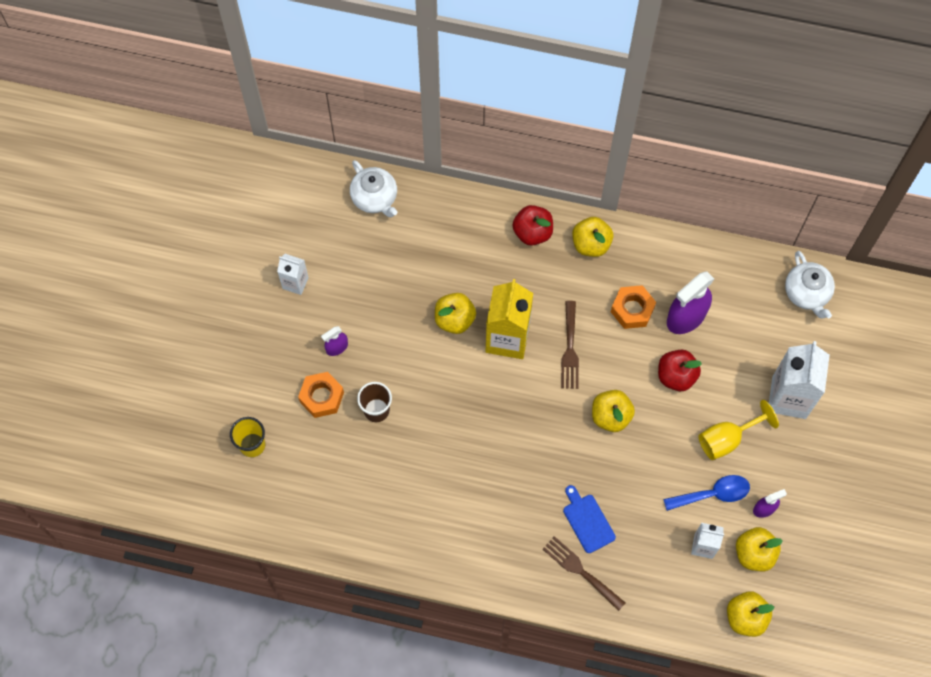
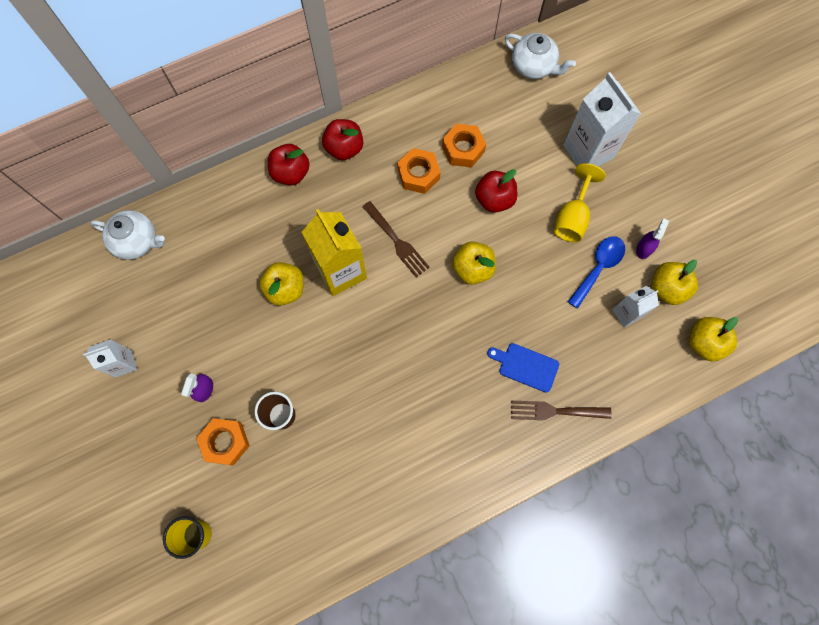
camera: 40 degrees left, 5 degrees up
(591, 244) = (344, 148): yellow apple -> red apple
(686, 317) = (463, 149): purple spray bottle -> orange nut

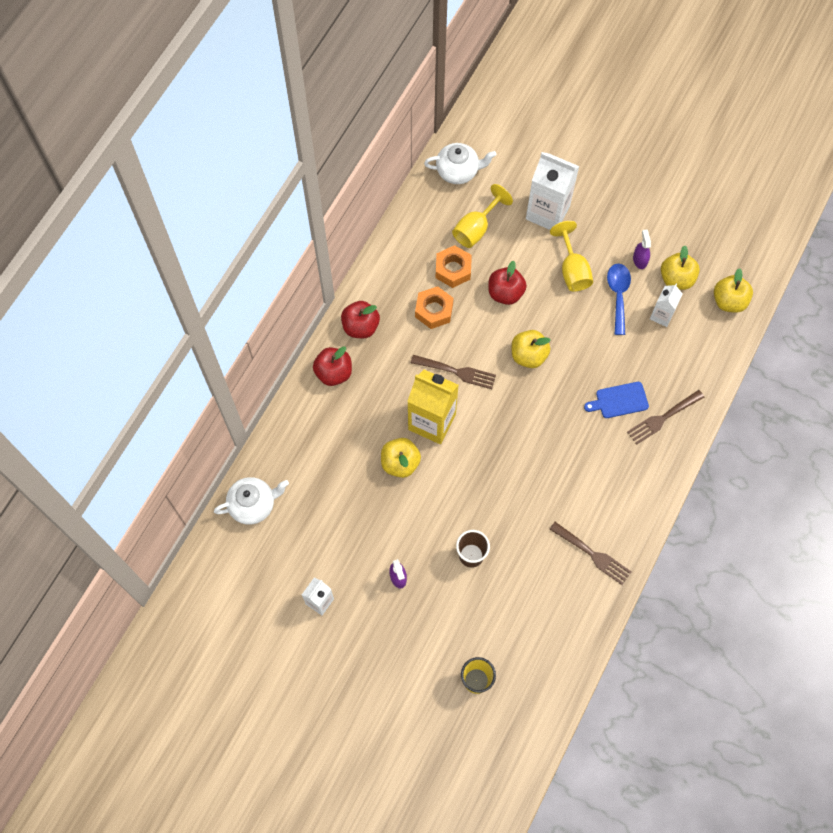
camera: 35 degrees left, 5 degrees down
(225, 442) = (444, 603): orange nut -> none
(391, 494) = (593, 554): none -> brown fork
(511, 126) = (476, 228): none -> yellow goblet

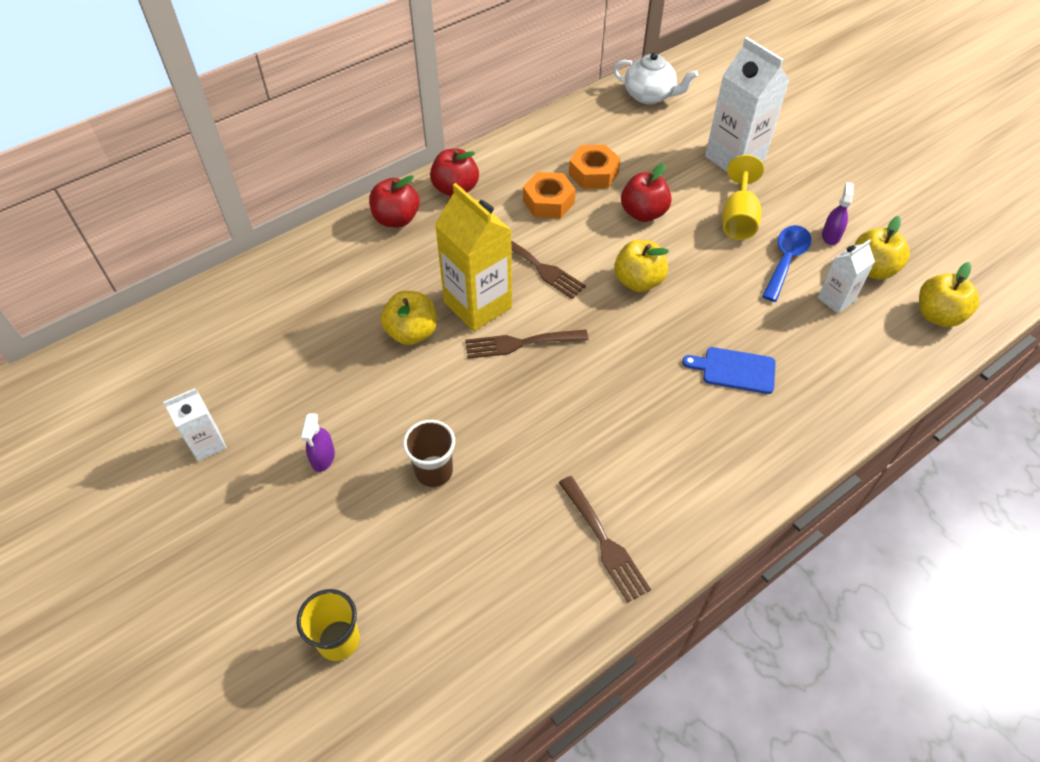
camera: 25 degrees right, 15 degrees down
(253, 504) = (212, 309): white teapot -> none
(476, 228) = (642, 147): yellow goblet -> none
(662, 418) = (787, 412): brown fork -> brown fork (520, 343)

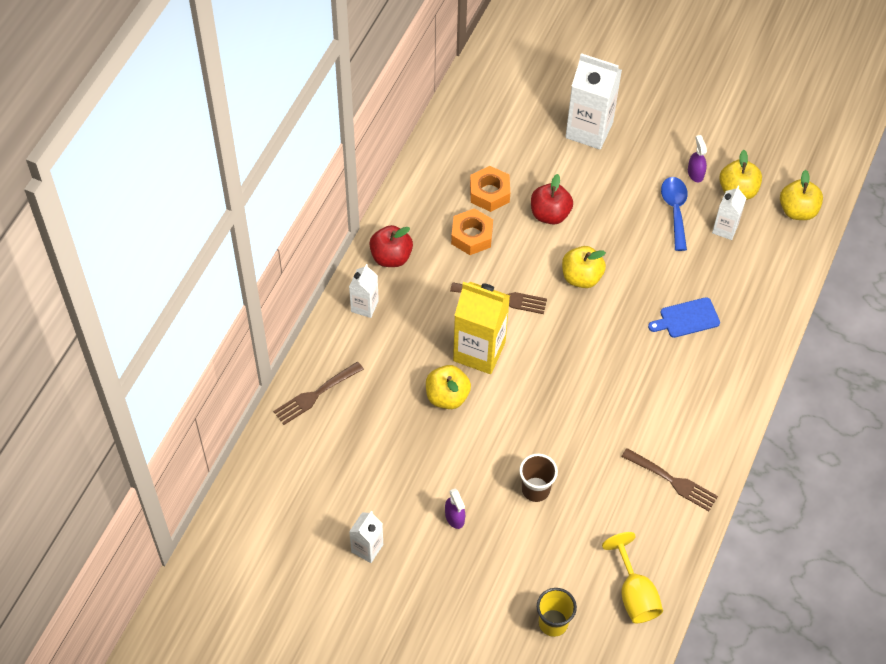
camera: 30 degrees left, 5 degrees up
(396, 219) = (364, 306): red apple -> white carton
(520, 343) = (530, 368): brown fork -> brown fork (315, 395)
(649, 95) = (486, 93): white teapot -> none
(738, 218) = (622, 187): yellow goblet -> yellow goblet (634, 594)

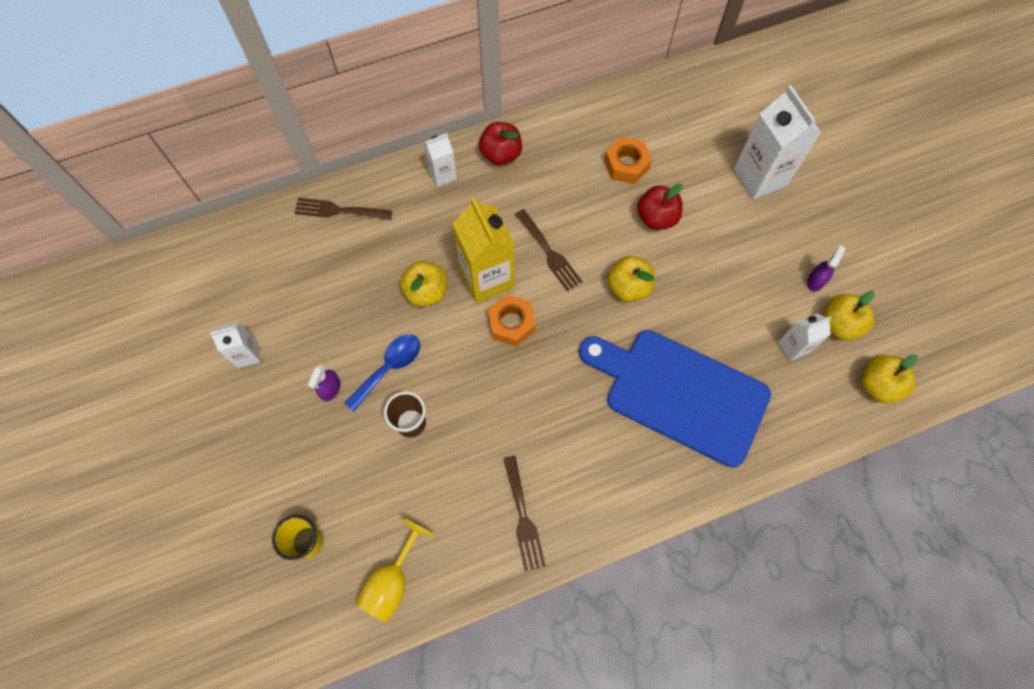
camera: 45 degrees right, 10 degrees up
(472, 236) = (577, 186): orange nut -> orange nut (511, 323)
(675, 210) = (765, 296): blue spoon -> blue spoon (389, 368)
(687, 318) = (680, 393): blue cutting board -> blue cutting board, size x2.46

